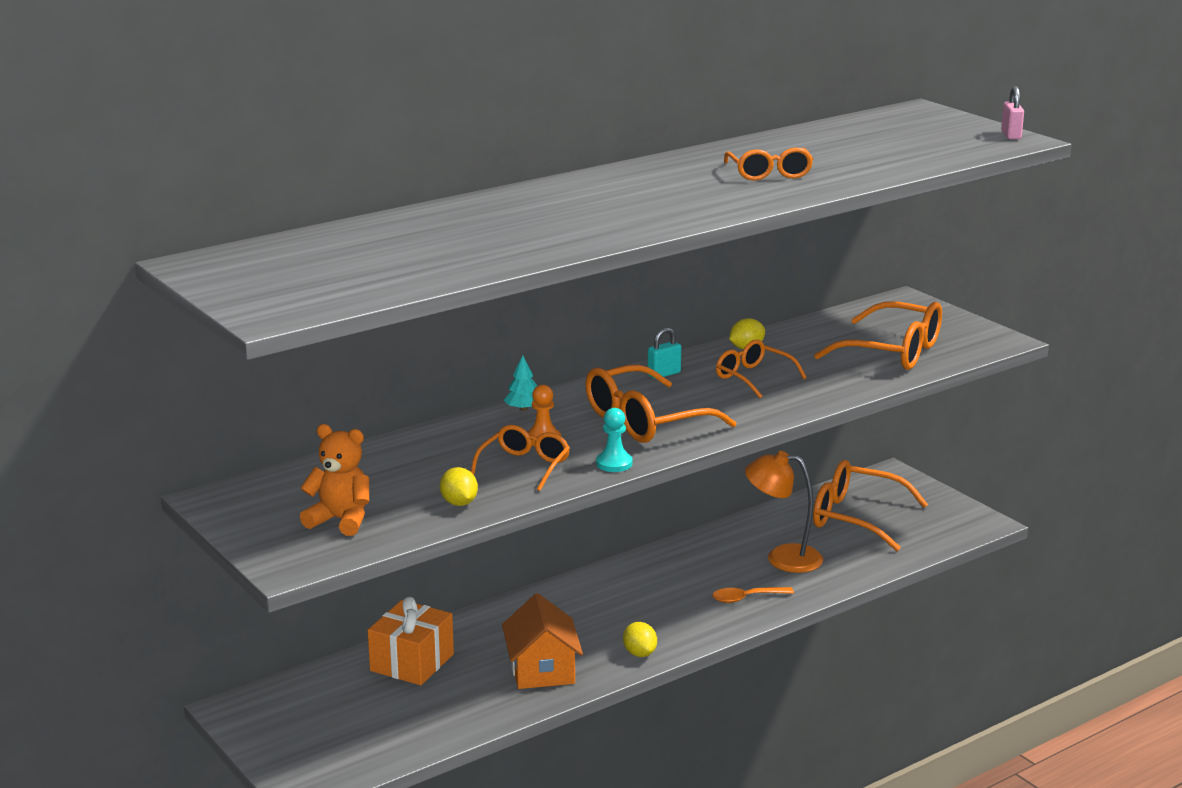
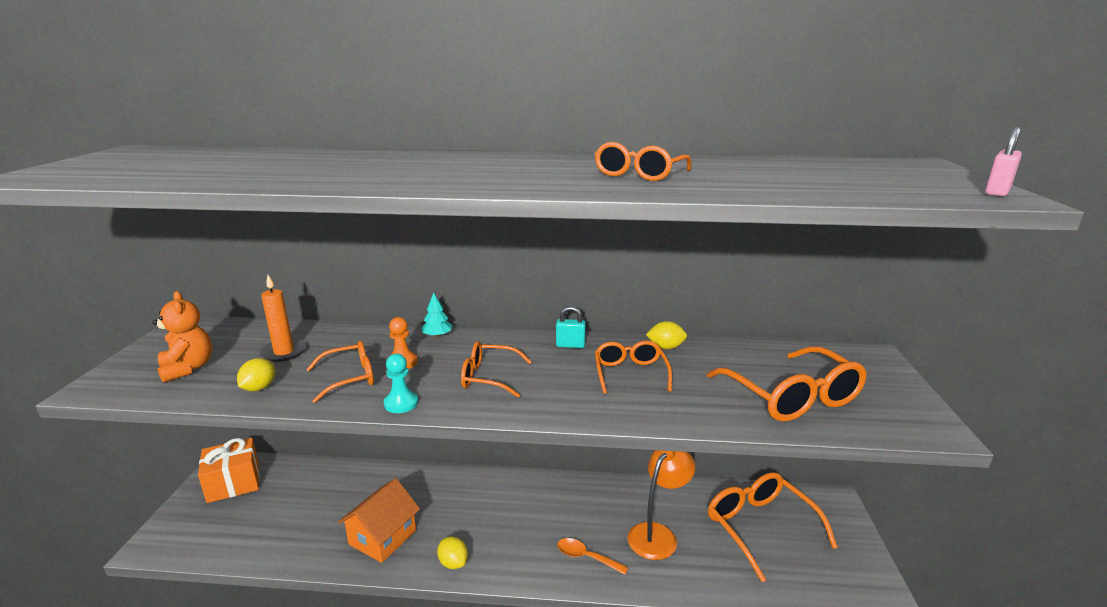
camera: 40 degrees right, 0 degrees up
(403, 475) = (284, 352): none -> orange candle
(412, 662) = (335, 485): orange gift -> orange gift (233, 483)
(639, 653) = (453, 563): yellow lemon -> yellow lemon turned 60 degrees counterclockwise
(646, 421) = (489, 377): orange glasses -> orange glasses, size x0.61
(782, 558) = (657, 534): orange lamp -> orange lamp turned 75 degrees clockwise

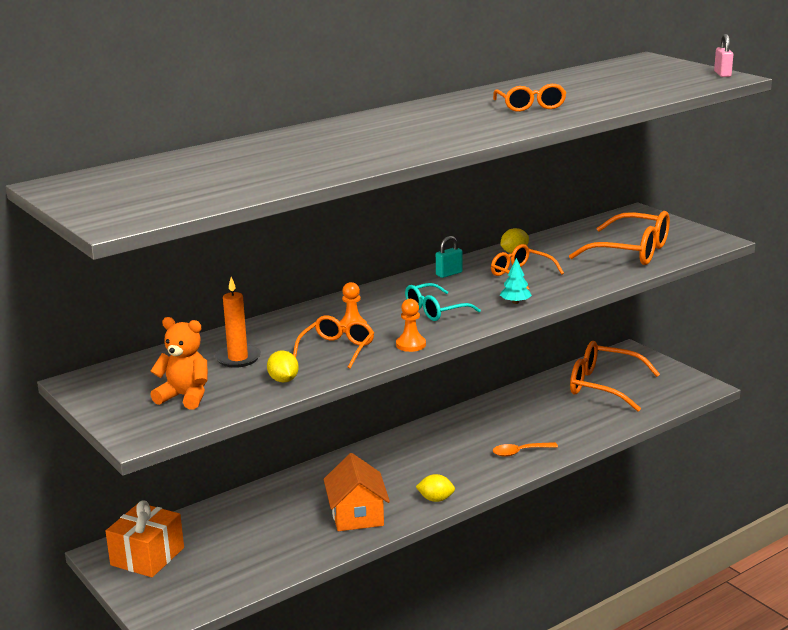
camera: 40 degrees left, 0 degrees up
(401, 403) = (411, 345): turquoise pawn -> orange pawn
(437, 335) = (336, 304): turquoise tree -> turquoise tree (515, 302)
(489, 377) = (435, 310): orange glasses -> turquoise glasses
(657, 534) = (547, 419): orange lamp -> none

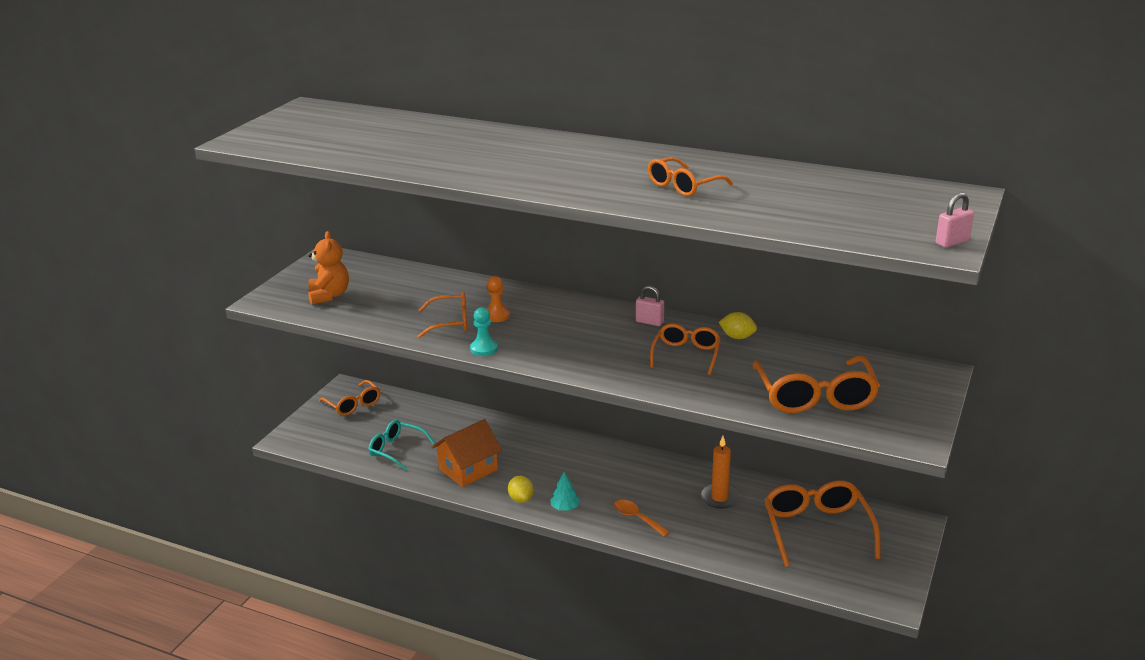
camera: 60 degrees right, 5 degrees up
(147, 556) = (353, 404): orange gift -> orange glasses
(238, 358) = (404, 292): orange candle -> orange candle (719, 498)
(283, 380) = (380, 320): yellow lemon -> none
(411, 345) = (484, 349): orange pawn -> turquoise pawn
(435, 310) = (563, 339): turquoise glasses -> turquoise glasses (397, 450)
(449, 274) = (649, 322): turquoise padlock -> pink padlock
(515, 302) = (617, 369): turquoise tree -> turquoise tree (565, 508)

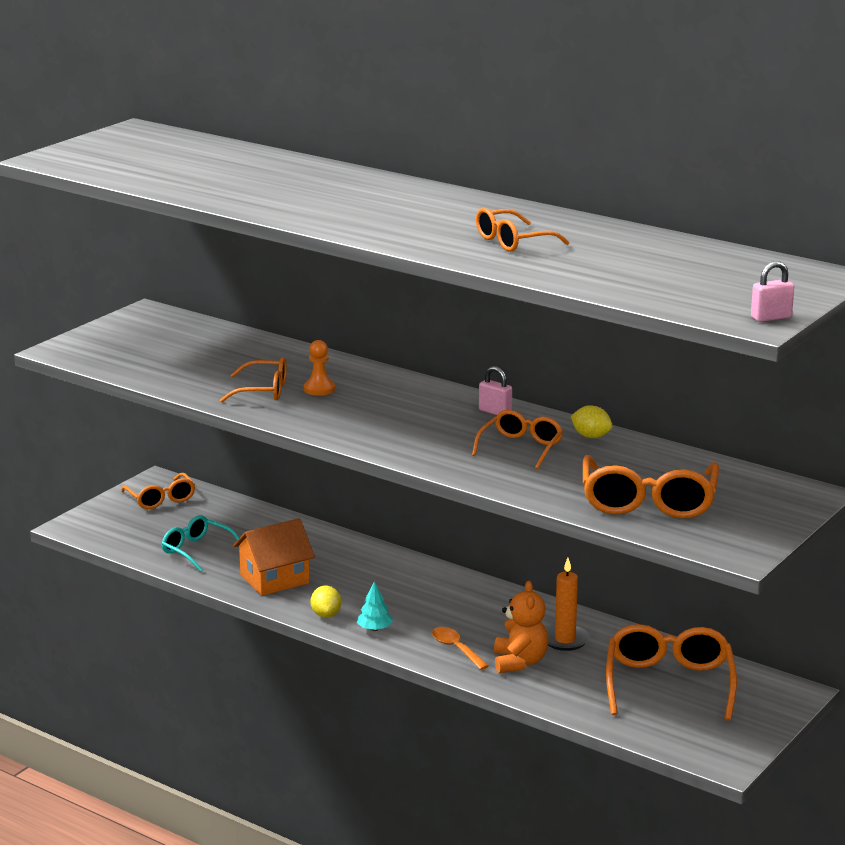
camera: 10 degrees right, 5 degrees down
(329, 295) = (135, 352): orange teddy bear -> orange teddy bear (519, 662)
(484, 349) = (290, 420): turquoise pawn -> none

